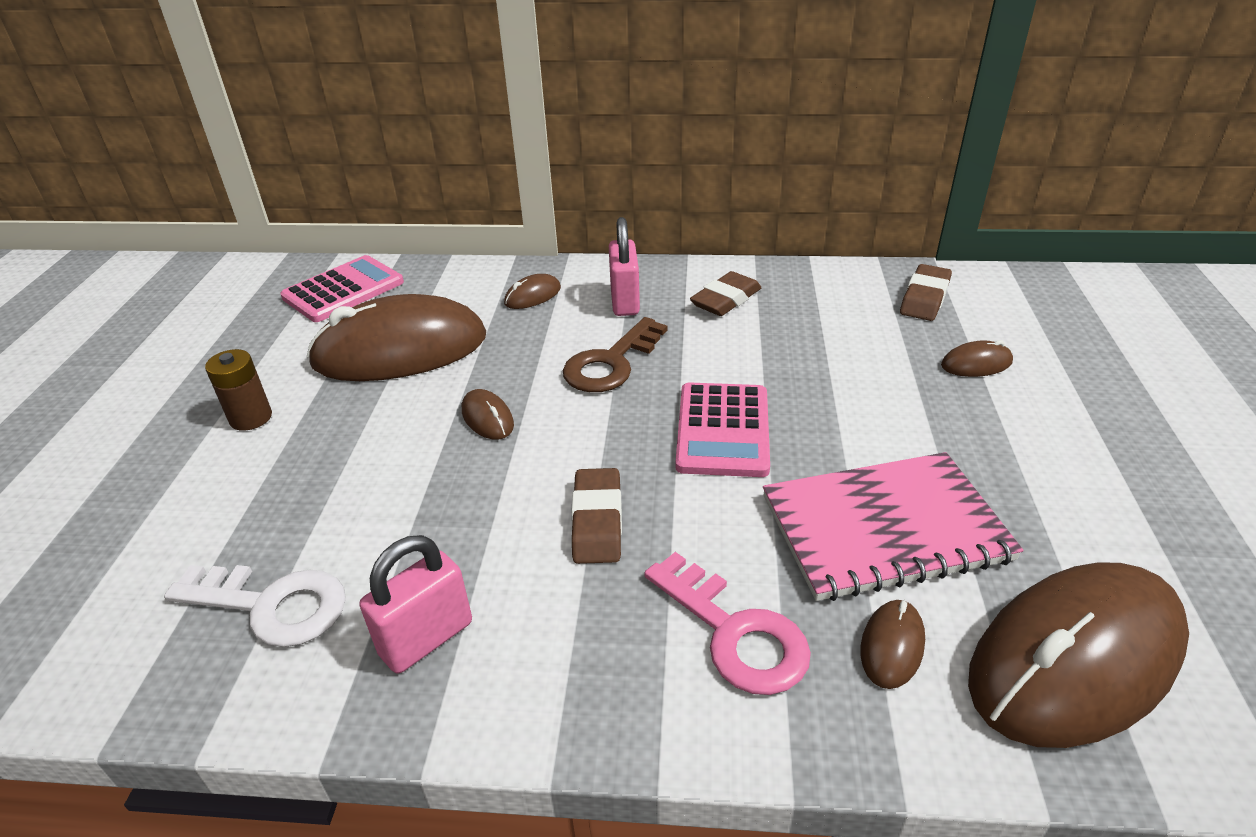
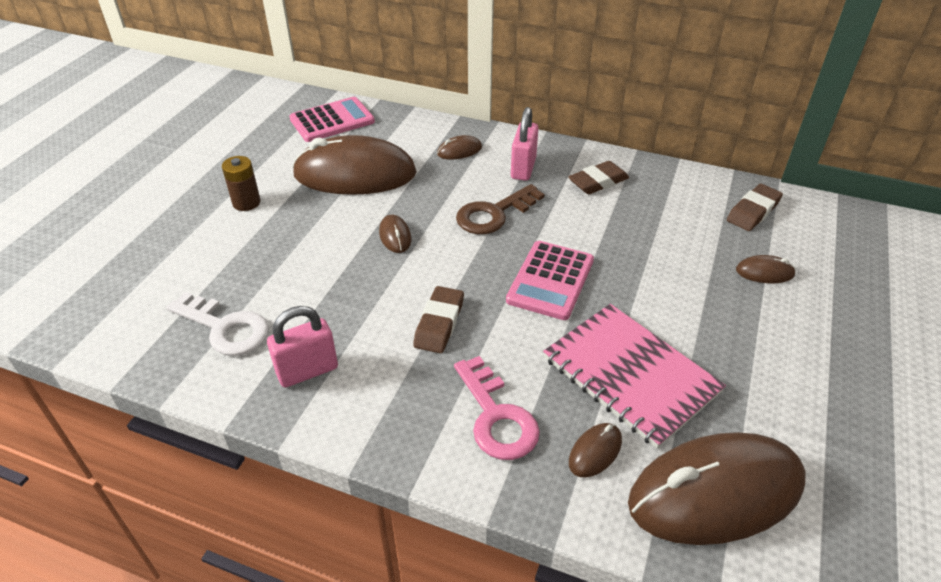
camera: 15 degrees right, 5 degrees up
(884, 529) = (630, 375): pink notebook -> pink notebook turned 45 degrees clockwise

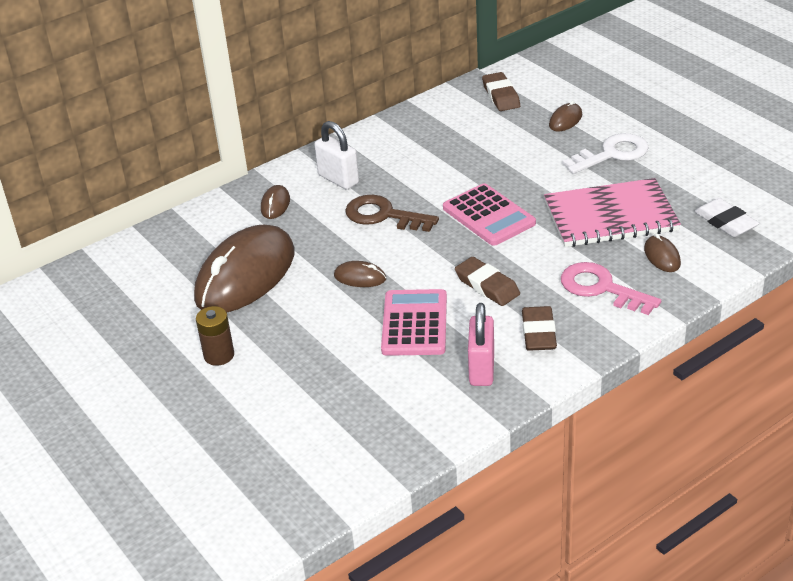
camera: 55 degrees left, 5 degrees down
(225, 328) = (390, 405): white key -> white key (612, 154)
(332, 120) = (136, 266): pink calculator -> pink calculator (414, 323)
(494, 214) = (383, 215): brown key -> brown key turned 120 degrees clockwise
(496, 417) = (601, 288): pink key -> pink key turned 150 degrees counterclockwise
(523, 168) = (338, 179): pink padlock -> white padlock
(598, 182) = (396, 149): brown eraser -> brown eraser (538, 333)
(715, 493) = (725, 222): brown mouse -> white eraser

